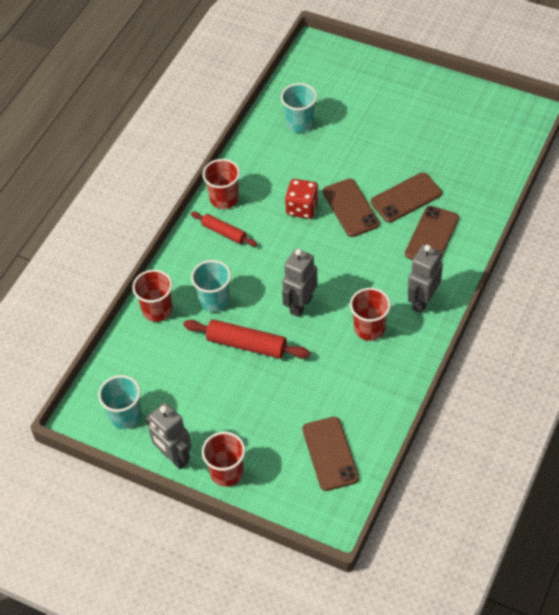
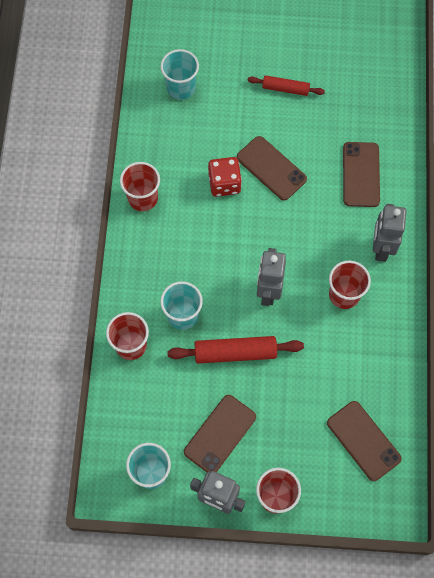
camera: 25 degrees left, 15 degrees up
(224, 232) = (159, 236): red rolling pin -> red rolling pin (285, 89)
(406, 198) = (319, 140): brown phone -> brown phone (220, 434)

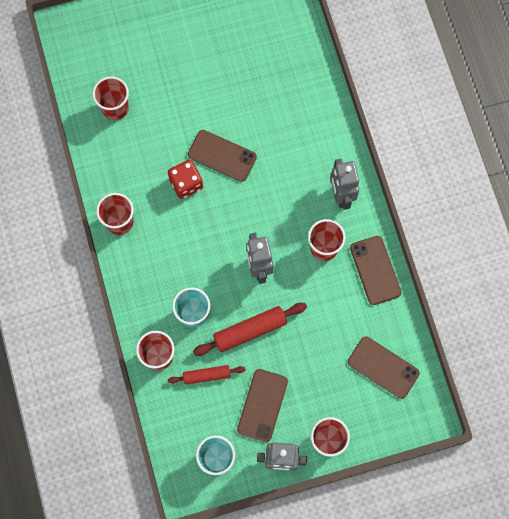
camera: 20 degrees left, 5 degrees up
(181, 87) = (115, 108): turquoise cup -> red cup
(285, 89) = (208, 78): red rolling pin -> red rolling pin (207, 375)
(361, 174) = (301, 135): brown phone -> brown phone (375, 270)

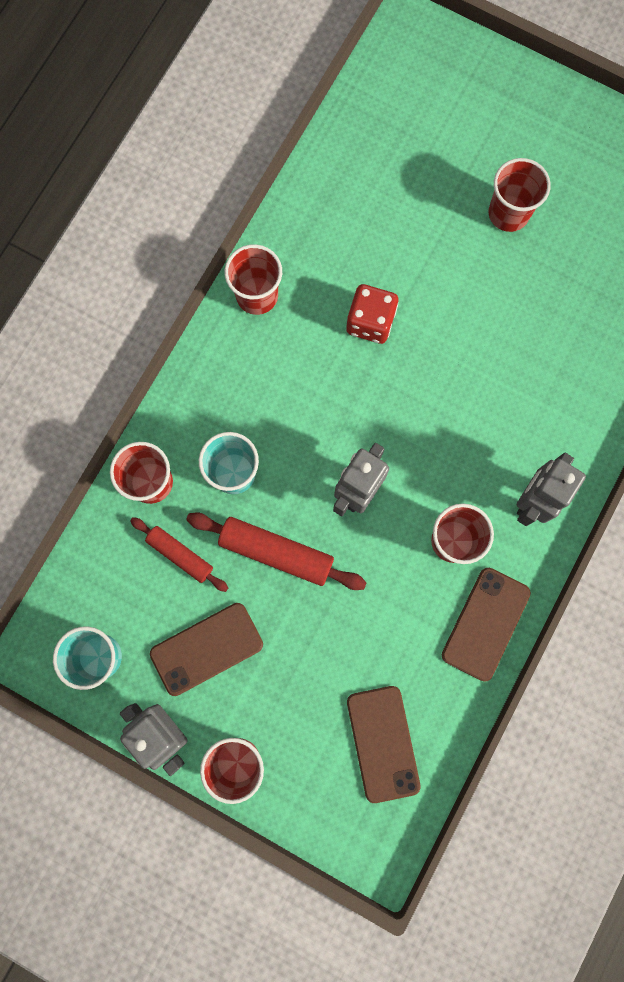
camera: 45 degrees right, 5 degrees up
(115, 108) = (376, 167): red cup -> red cup (508, 213)
(222, 156) = (441, 328): brown phone -> none

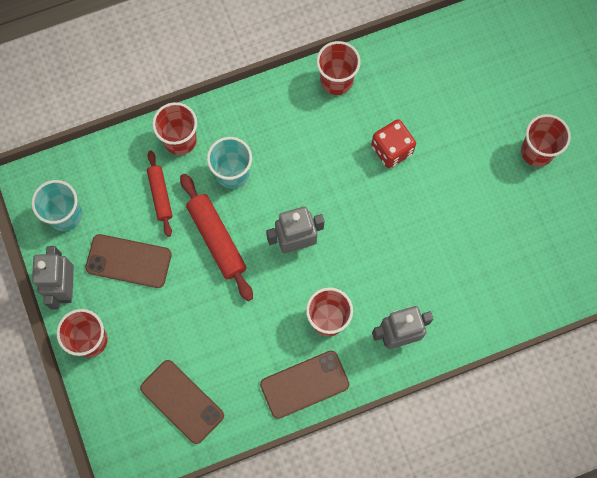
camera: 40 degrees right, 5 degrees down
(383, 743) = (182, 401): brown phone -> brown phone turned 75 degrees counterclockwise

